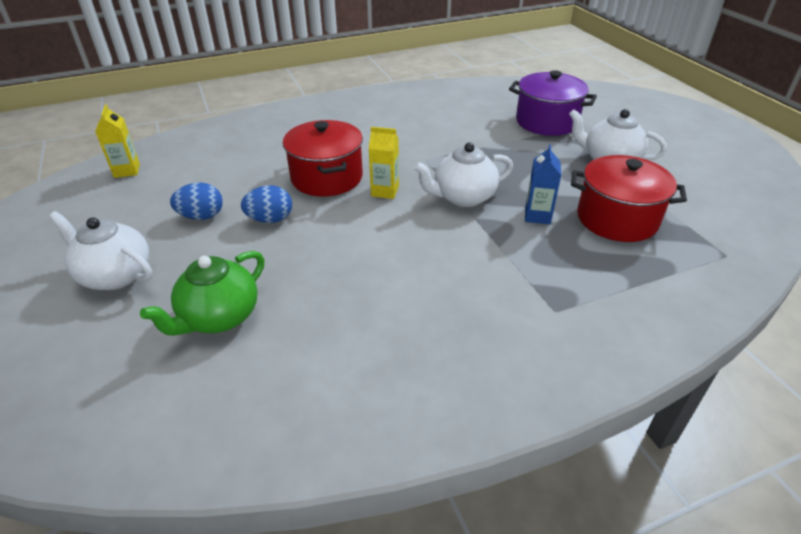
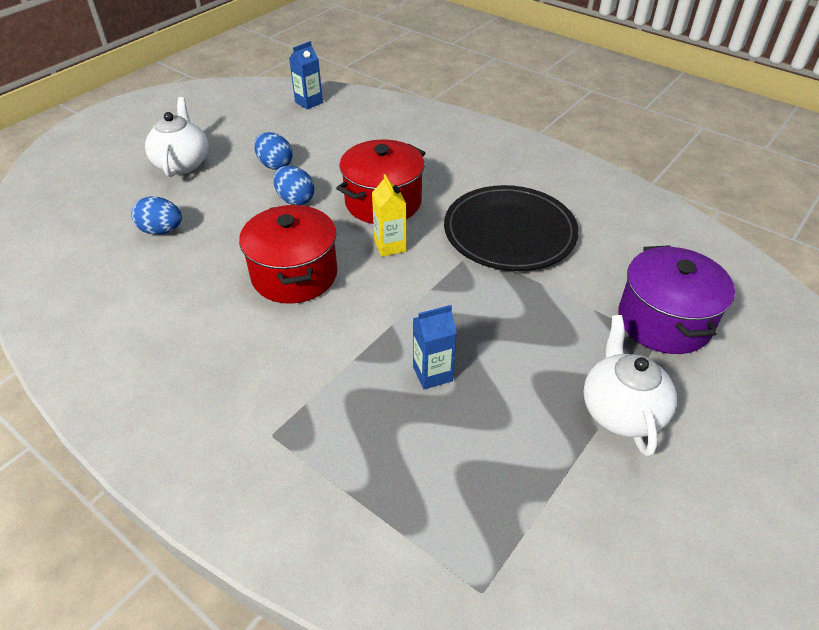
camera: 60 degrees right, 5 degrees up
(127, 171) = (309, 102): yellow carton -> blue carton
(219, 317) = (161, 230): green teapot -> blue egg
(419, 140) = (509, 232): none -> black plate
(463, 197) = (422, 303): white teapot -> none
(617, 219) = (481, 450): red pot -> red pot (294, 275)

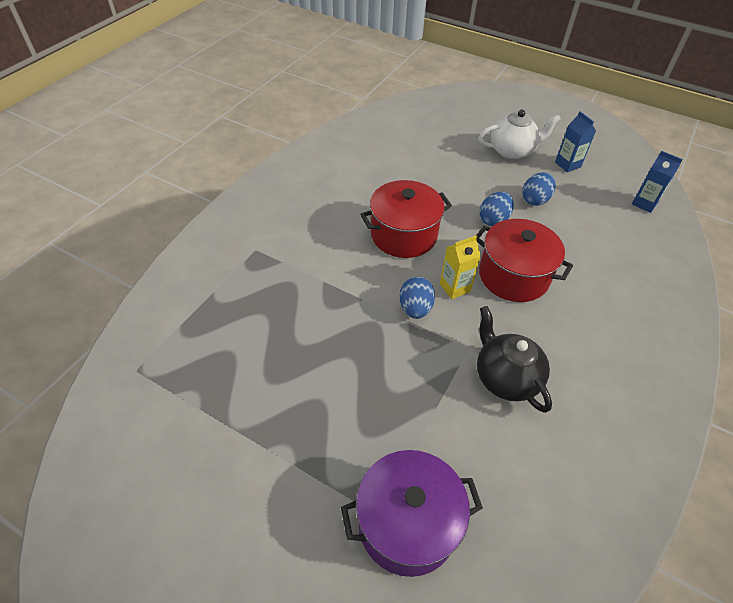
camera: 80 degrees right, 5 degrees up
(161, 230) = (431, 159): blue egg -> blue egg (415, 308)
(432, 374) = (314, 329): blue carton -> blue carton (567, 165)
(509, 232) = (505, 378): black plate -> black teapot
(621, 411) = (286, 469): white teapot -> none

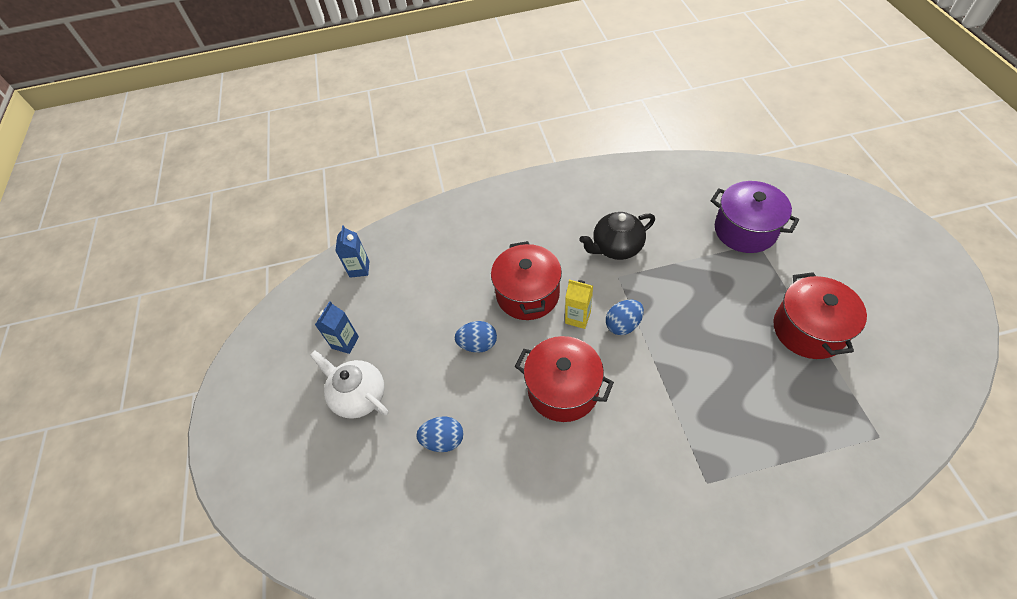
camera: 125 degrees left, 5 degrees up
(250, 432) = (808, 330): none -> red pot
(505, 378) = (616, 248): black teapot -> black teapot turned 45 degrees clockwise
(535, 200) = (422, 334): blue egg -> blue egg (443, 440)

